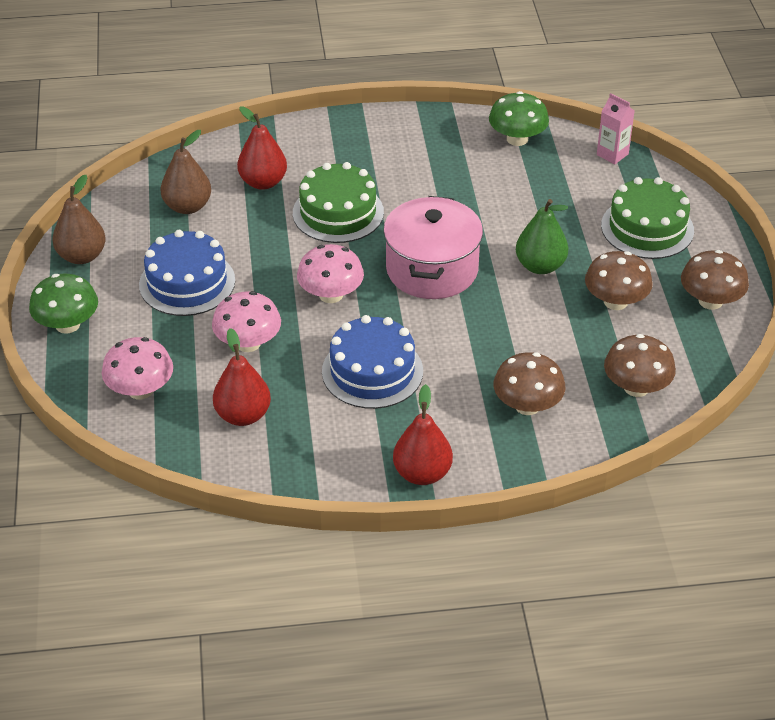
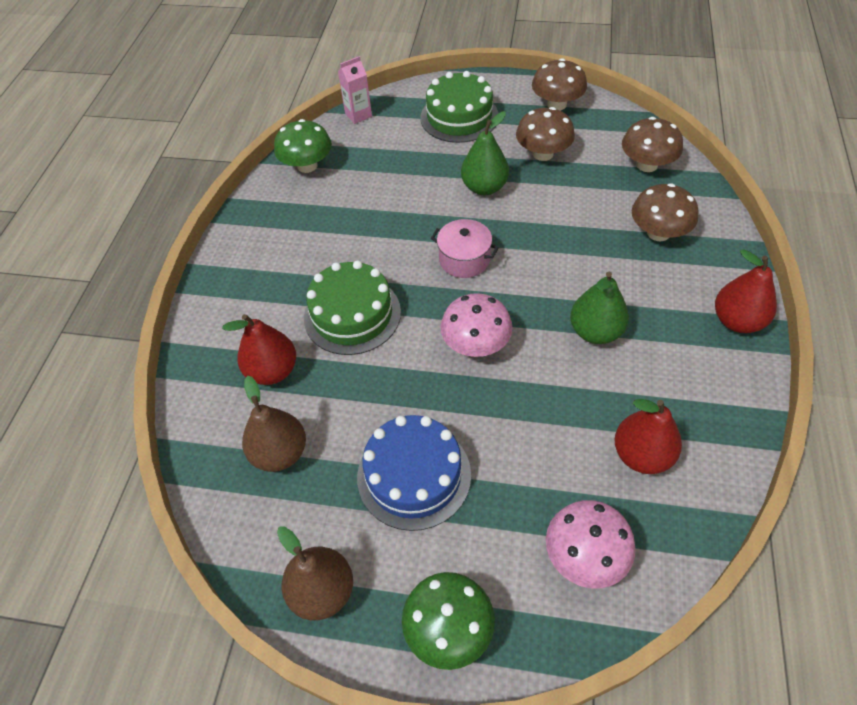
camera: 70 degrees left, 10 degrees up
(248, 343) = (530, 431): pink mushroom -> none
(372, 371) = (595, 331): blue cake -> green pear
(432, 269) = (464, 259): pink pot -> pink pot, size x0.57

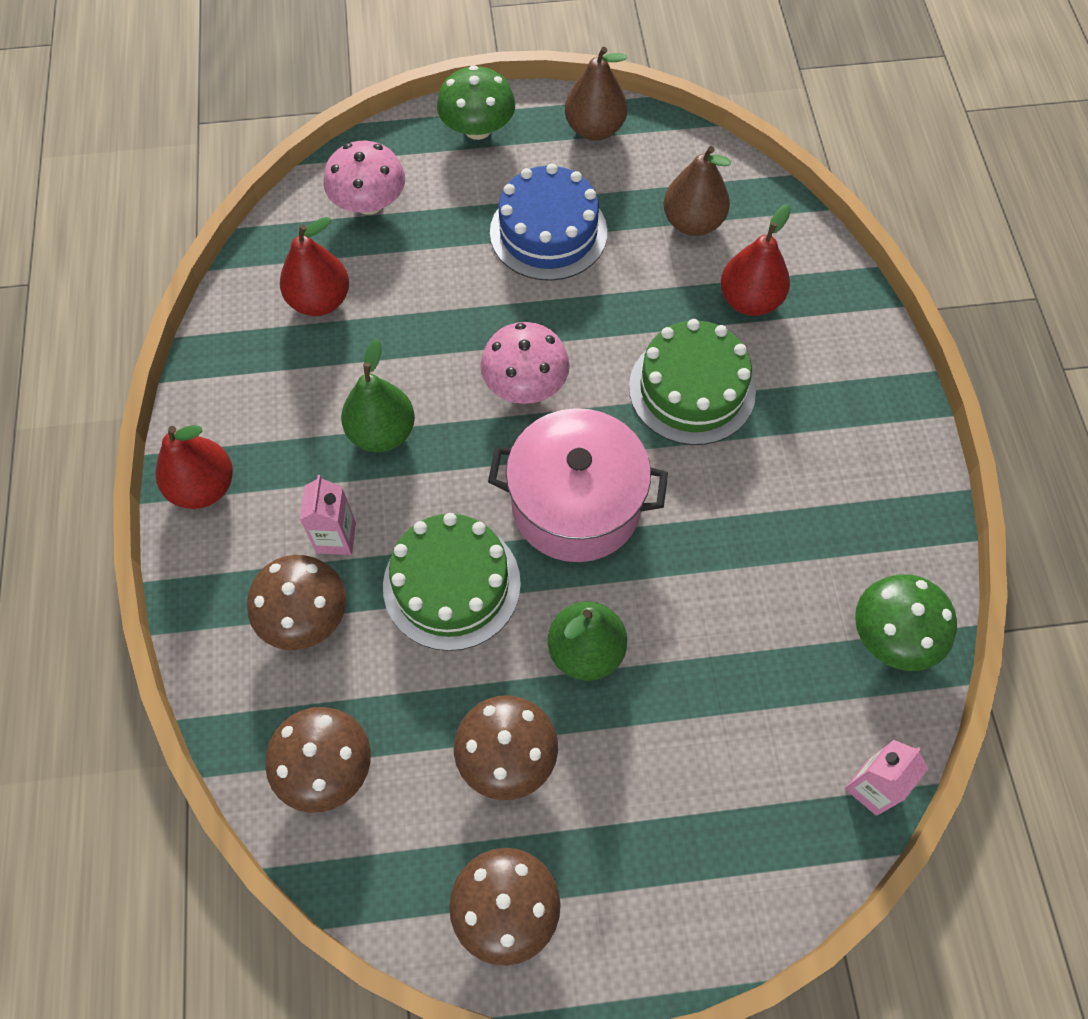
camera: 160 degrees right, 10 degrees up
(459, 117) = (682, 826): green cake -> green cake (451, 584)
(464, 259) = (576, 504): pink pot -> pink pot, size x1.77
(635, 271) = (336, 538): none -> pink carton

